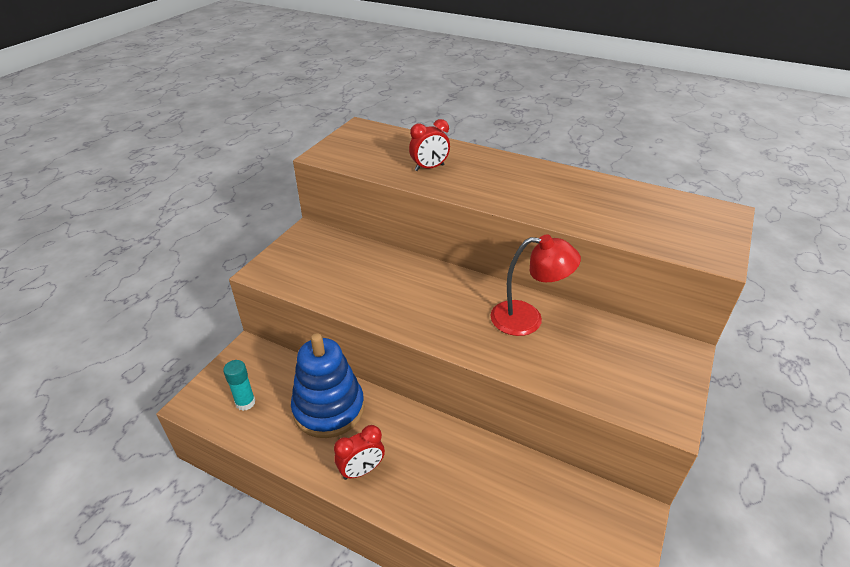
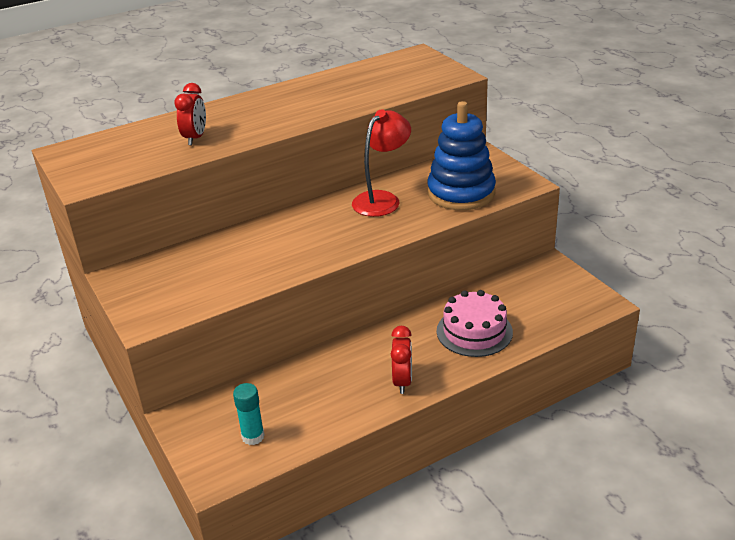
camera: 55 degrees left, 5 degrees down
(329, 408) = (317, 381): blue stacking toy -> blue stacking toy (461, 193)
(469, 495) = (474, 331): none -> pink cake

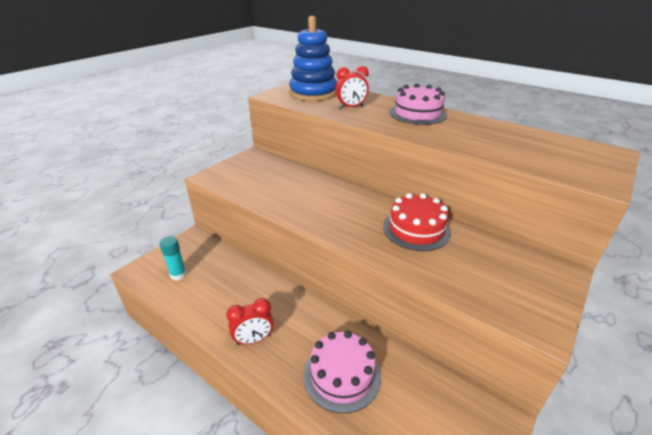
camera: 65 degrees right, 0 degrees up
(257, 106) = (417, 113): none -> pink cake
(382, 199) = (416, 229): red lamp -> red cake
(461, 193) = (470, 276): blue stacking toy -> blue stacking toy (313, 93)

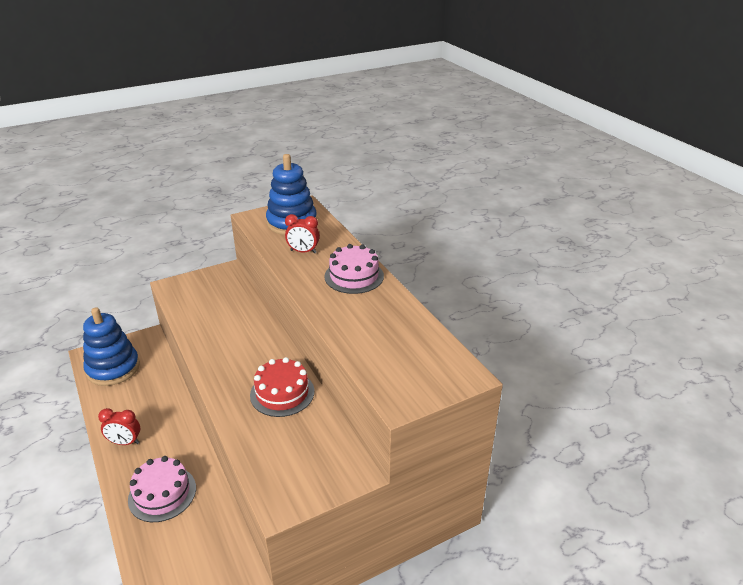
camera: 25 degrees right, 0 degrees up
(178, 275) = (113, 368): turquoise glue stick -> blue stacking toy

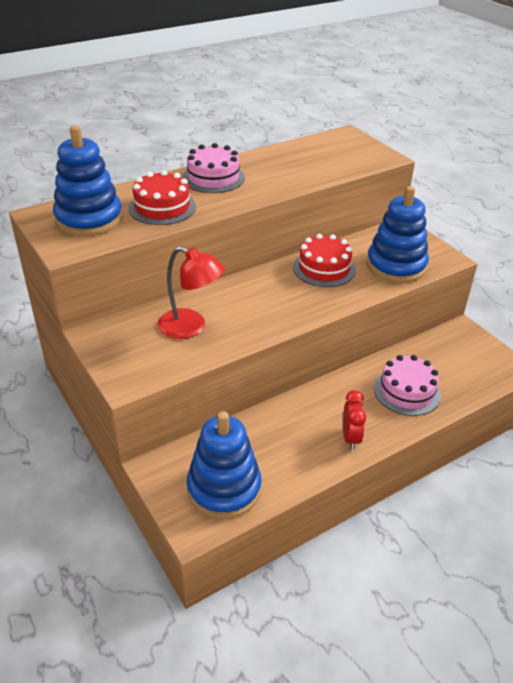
camera: 95 degrees left, 5 degrees up
(219, 311) = (191, 327): none -> red lamp
(274, 452) = (396, 266): none -> blue stacking toy
(303, 251) = (162, 207): red clock -> red cake

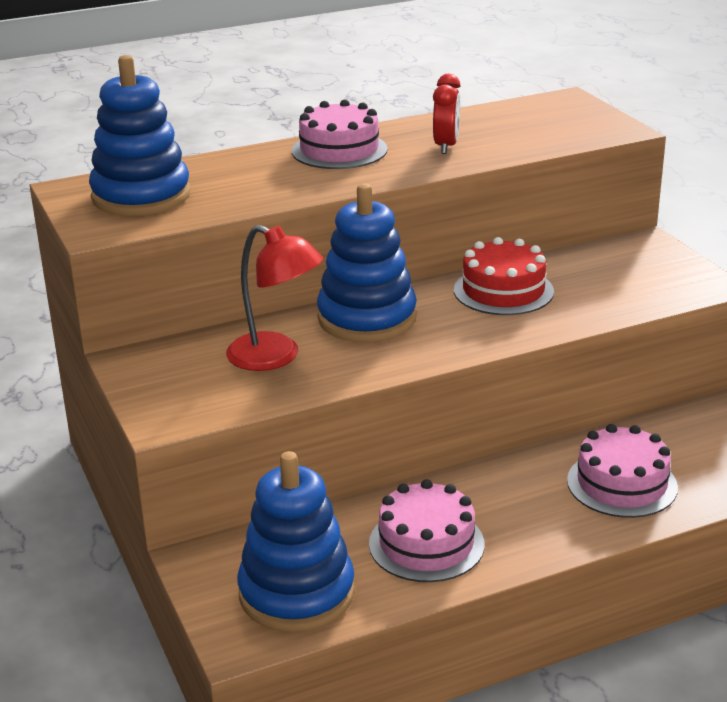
camera: 10 degrees right, 10 degrees down
(162, 207) = (252, 184): red cake -> none
(298, 444) = (426, 544): none -> pink cake
(351, 438) = (513, 541): red clock -> red clock (446, 146)
(396, 266) = (621, 291): blue stacking toy -> blue stacking toy (367, 318)

